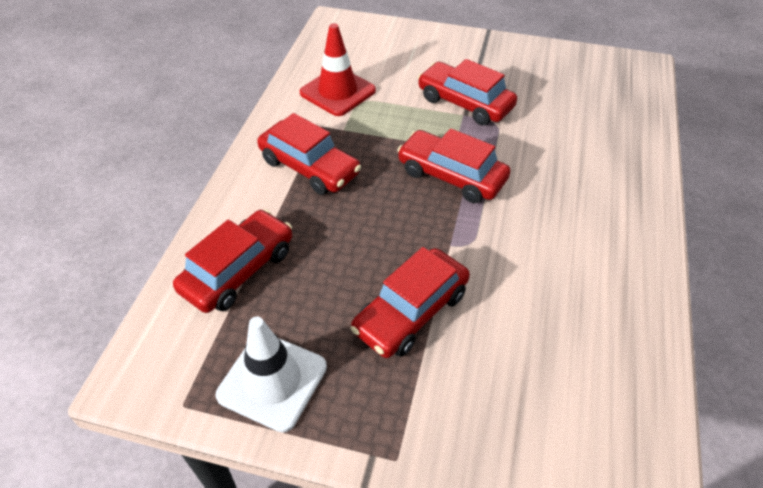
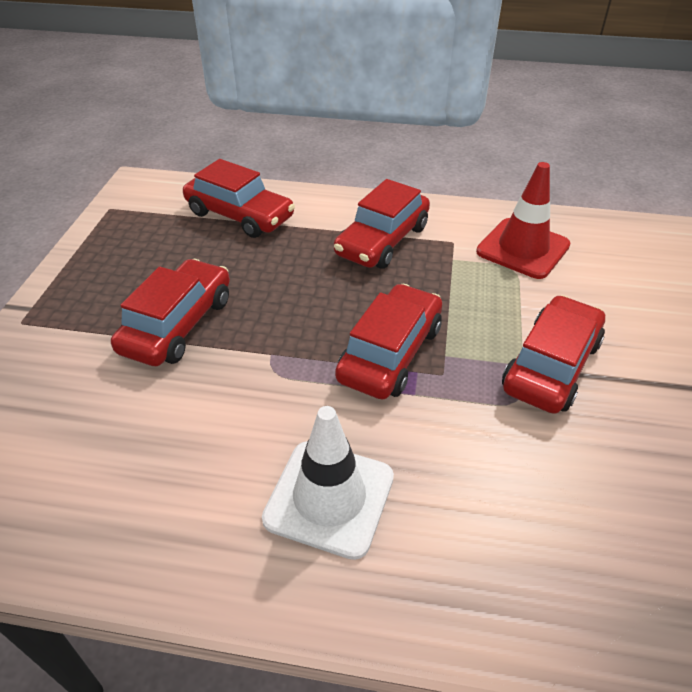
camera: 85 degrees right, 5 degrees down
(272, 381) = (119, 247): white traffic cone -> white traffic cone (329, 498)
(411, 312) = (178, 325): red car -> red car turned 75 degrees clockwise

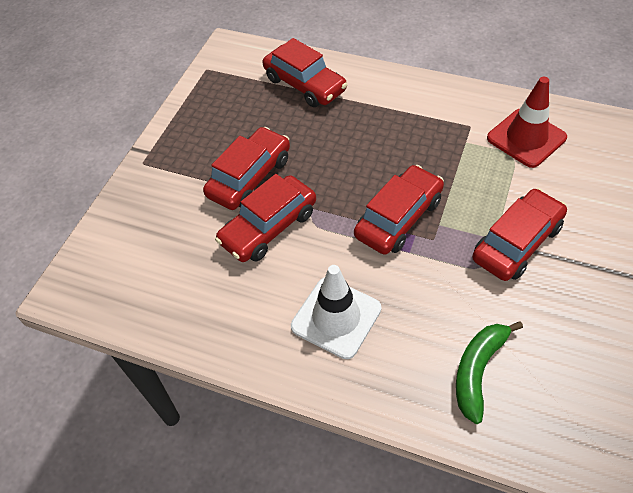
camera: 15 degrees right, 10 degrees up
(382, 240) = (413, 119): red car -> red car (268, 227)
(554, 546) = (478, 370): none -> green banana

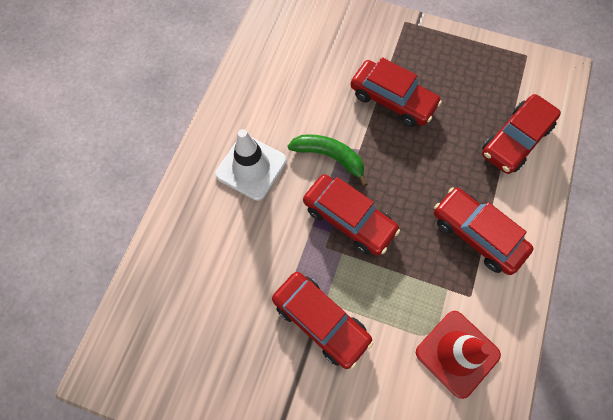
camera: 85 degrees right, 15 degrees up
(268, 227) = (339, 117): red car -> red car (476, 234)
(478, 370) = (197, 269): green banana -> green banana (330, 157)

